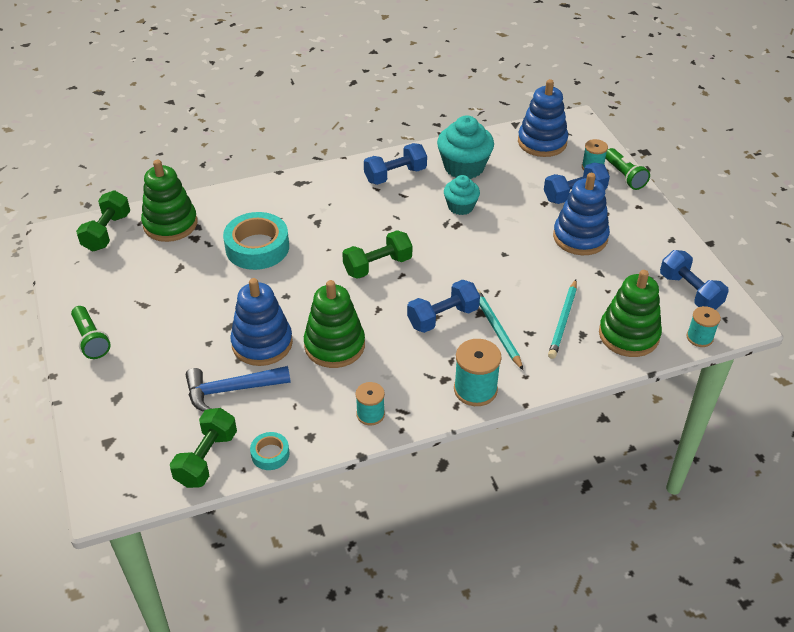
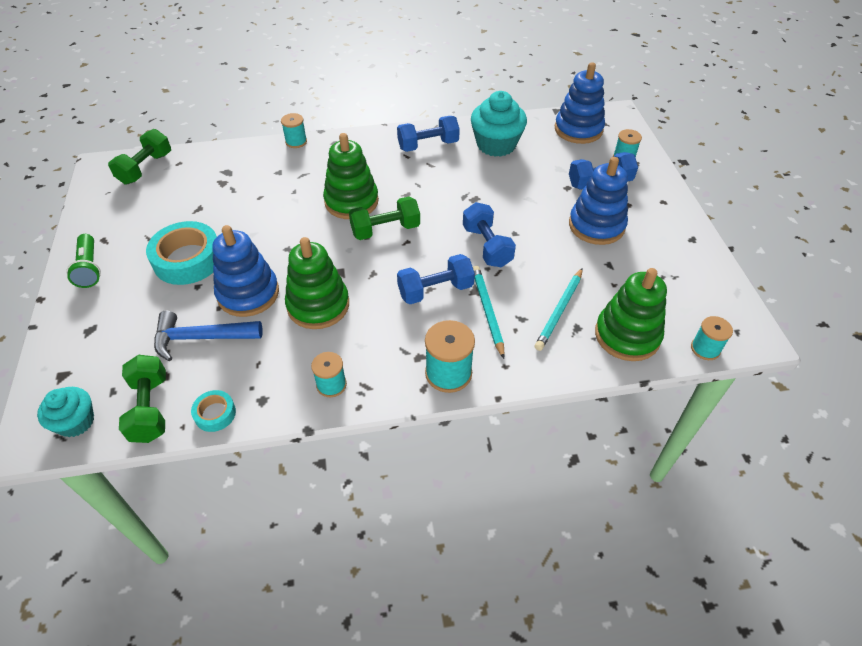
camera: 10 degrees right, 5 degrees up
(170, 224) = (205, 167): green stacking toy -> green stacking toy (351, 201)
(206, 458) = (150, 408): green dumbbell -> green dumbbell turned 45 degrees counterclockwise
(257, 186) = (296, 142): none -> turquoise spool
(257, 247) = (276, 198): turquoise tape -> turquoise tape (188, 259)
(460, 207) = (483, 182): turquoise cupcake -> turquoise cupcake (76, 422)
(624, 176) = (654, 170): green flashlight -> none
(690, 292) = (702, 297): blue dumbbell -> blue dumbbell (487, 246)

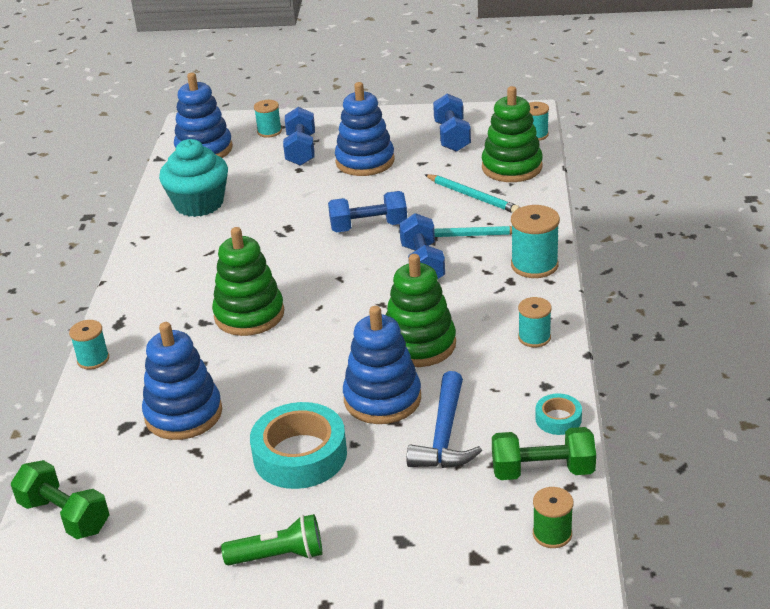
camera: 75 degrees left, 15 degrees down
(76, 422) = (552, 534): turquoise cupcake -> green spool
(237, 194) = (183, 414): none -> blue stacking toy
(385, 230) = (313, 291): green dumbbell -> none
(428, 145) = (170, 251): blue dumbbell -> blue dumbbell (452, 137)

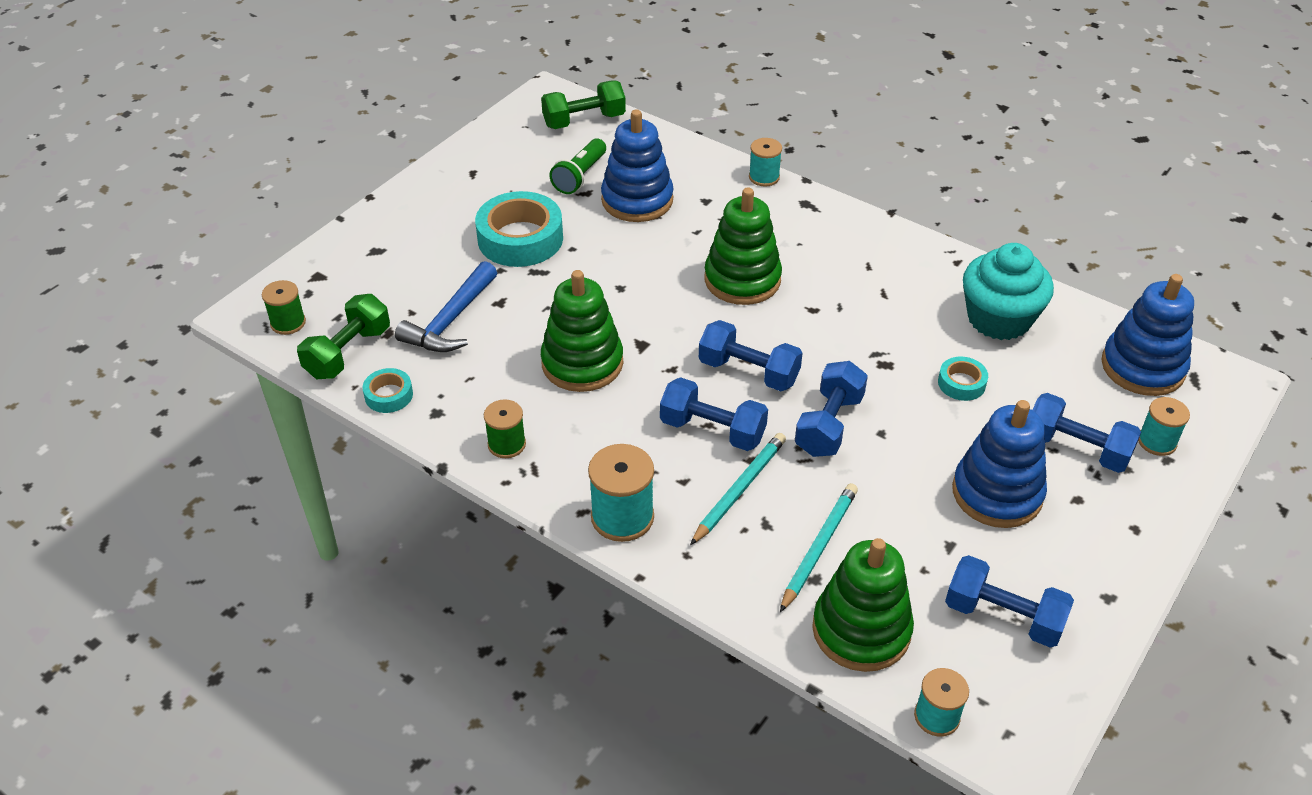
camera: 120 degrees right, 10 degrees up
(279, 197) = (961, 383): none -> turquoise tape
(279, 556) = (434, 193): green flashlight -> green flashlight (580, 176)
(351, 273) = (748, 372): none -> blue dumbbell
(382, 399) = (534, 307): blue stacking toy -> none
(444, 435) = (450, 321): blue hammer -> blue hammer turned 105 degrees counterclockwise
(472, 196) = (819, 548): turquoise pencil -> turquoise pencil turned 135 degrees clockwise
(534, 337) = (506, 444): turquoise spool -> green spool

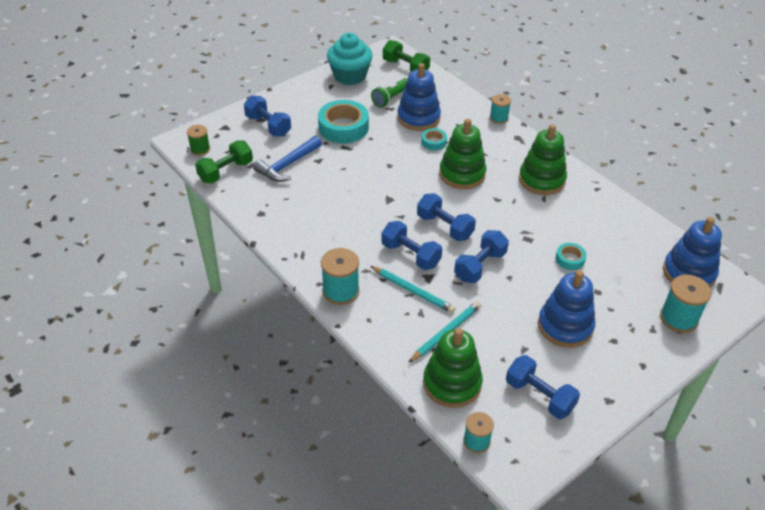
camera: 15 degrees right, 0 degrees up
(389, 395) = (239, 199): turquoise tape -> turquoise tape (433, 142)
(506, 444) = (292, 238): green spool -> none
(582, 363) = (351, 203): green stacking toy -> green stacking toy (541, 180)
(584, 121) = (405, 67): green dumbbell -> green dumbbell turned 45 degrees clockwise
(739, 490) = (413, 291): turquoise pencil -> turquoise pencil turned 75 degrees clockwise
(999, 319) = (609, 227): turquoise cupcake -> turquoise cupcake (350, 76)
(1076, 449) = (625, 311): blue dumbbell -> blue dumbbell (268, 126)
(1157, 442) = (678, 318): turquoise spool -> turquoise spool, size x1.58

